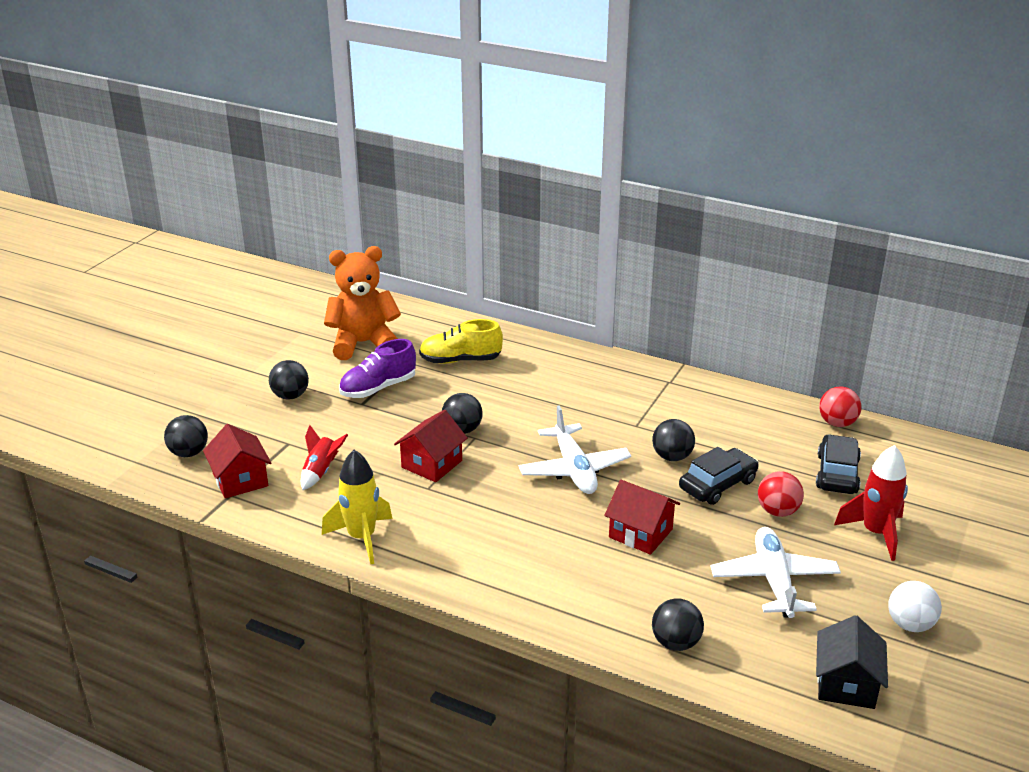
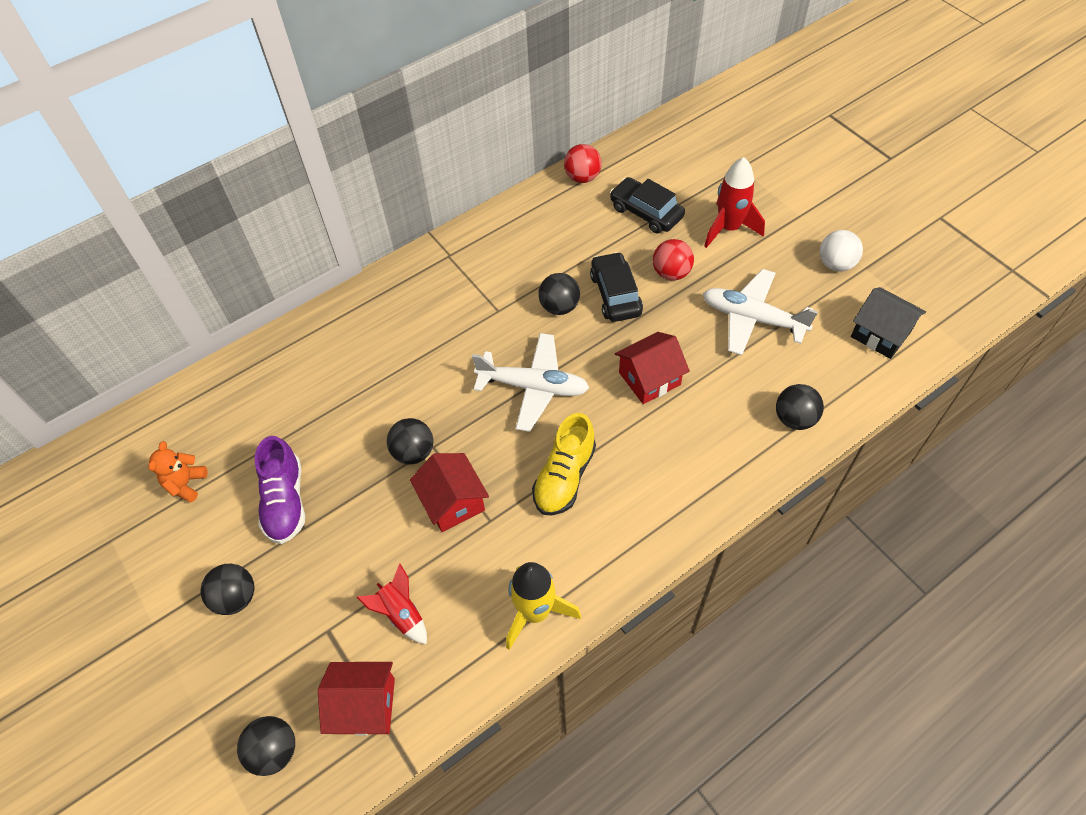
camera: 60 degrees left, 25 degrees up
(363, 343) = (186, 484): orange teddy bear -> orange teddy bear, size x0.48
(460, 360) = (290, 404): yellow shoe -> yellow shoe (564, 477)

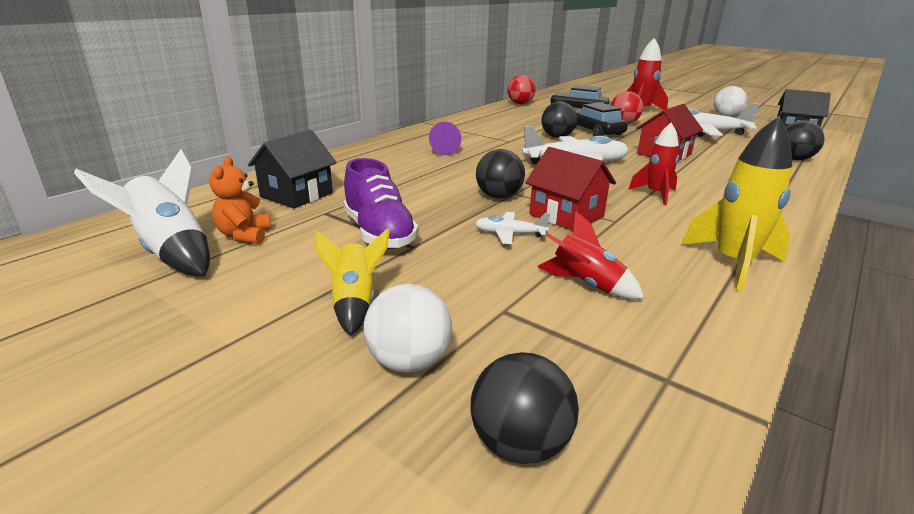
camera: 20 degrees left, 30 degrees down
(132, 499) = (171, 252): none -> white rocket
(236, 597) = (354, 303): black ball -> yellow rocket
(241, 414) = (296, 195): none -> black house
(246, 669) = (409, 362): none -> white ball
(365, 705) = (618, 366): red house -> none
(386, 525) = (509, 234): none -> white plane
(412, 328) = (443, 150): none -> purple cone
(564, 477) = (655, 194): yellow shoe -> red rocket

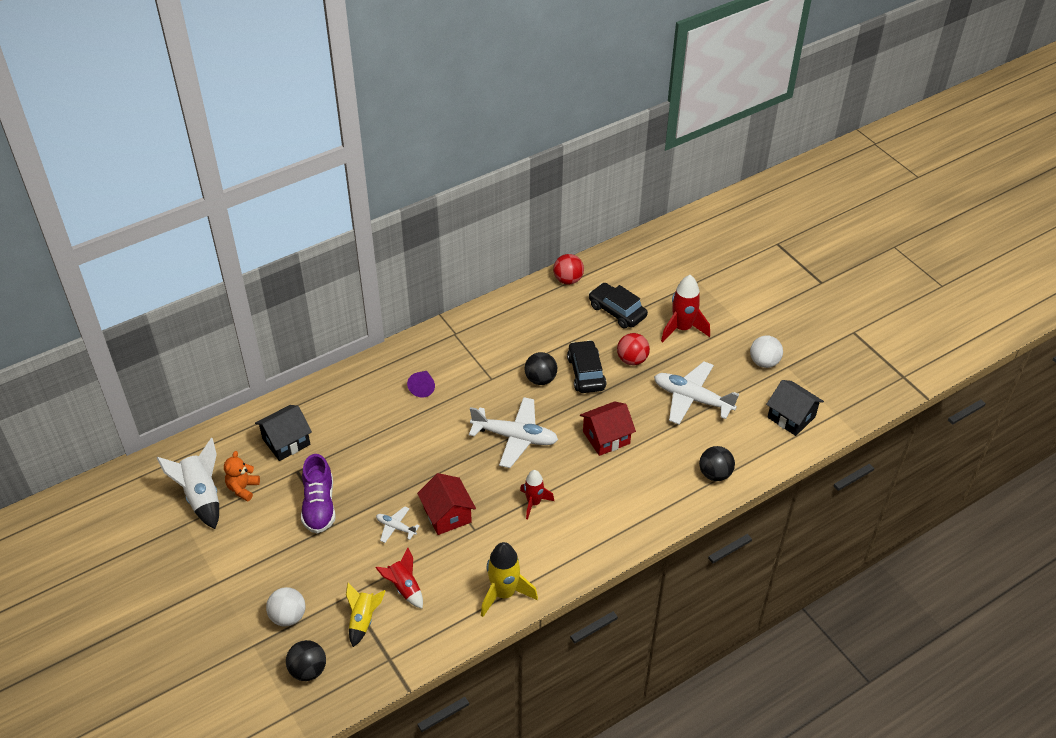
camera: 20 degrees right, 20 degrees up
(354, 303) = (281, 569): yellow rocket -> yellow rocket (363, 620)
(498, 196) = (419, 478): black ball -> none

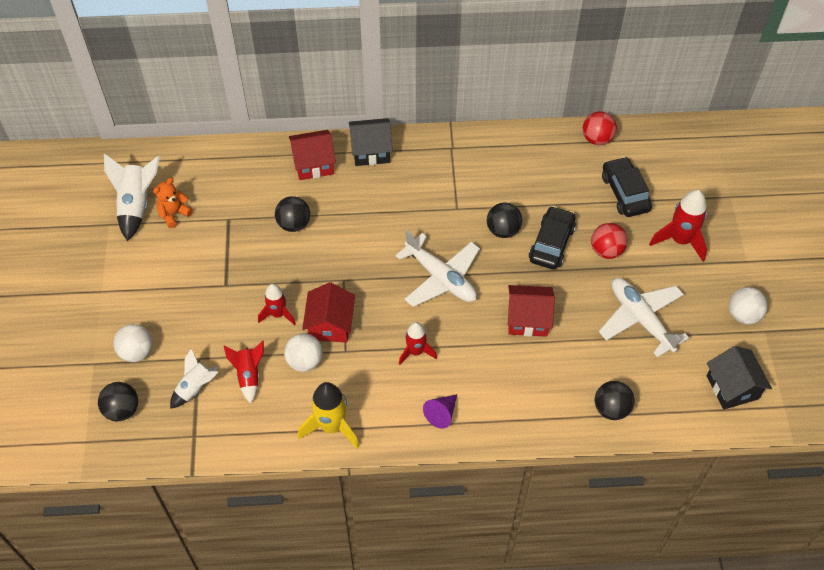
camera: 30 degrees right, 10 degrees up
(286, 442) = (236, 187): black house -> black house (371, 151)
(319, 506) = (226, 261): purple shoe -> none
(343, 394) = (313, 164): none -> red house
(359, 450) = (294, 224): none -> black ball
(363, 620) = (195, 388): yellow rocket -> white rocket
(396, 527) = (278, 314): white plane -> red rocket
(423, 387) = (388, 188): purple cone -> purple cone (441, 414)
(445, 553) = (305, 361): none -> white ball

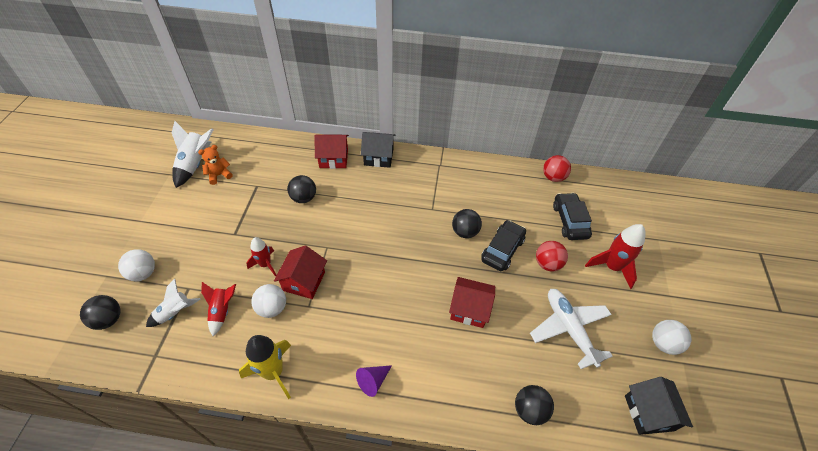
camera: 10 degrees right, 5 degrees down
(416, 352) = (367, 319): red rocket -> none
(440, 278) = (405, 260): white plane -> none

